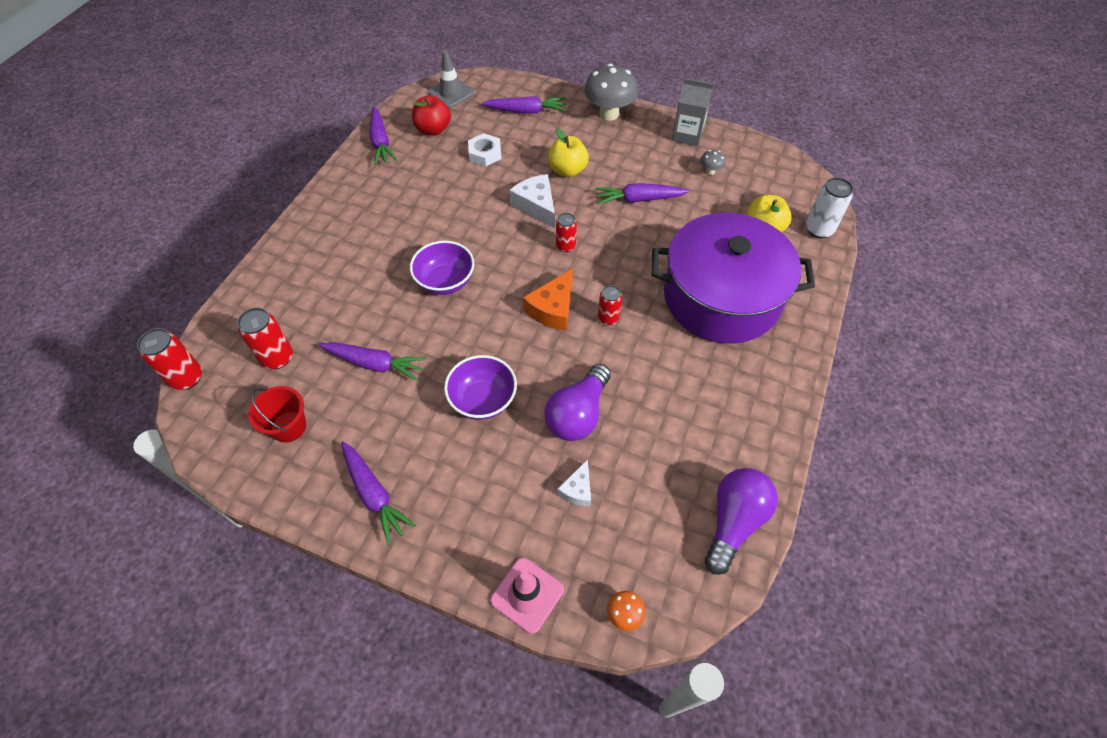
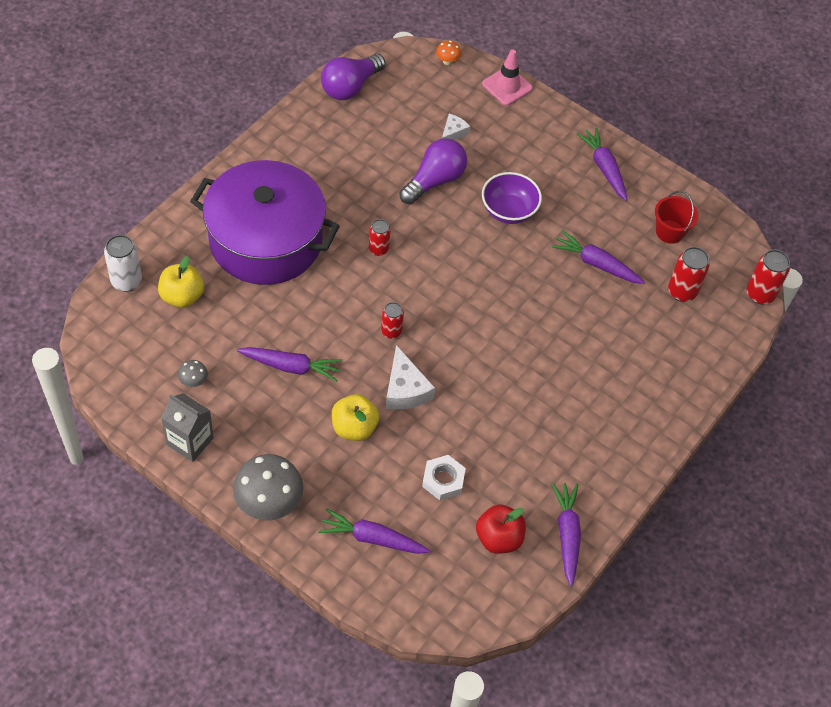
camera: 170 degrees left, 0 degrees up
(445, 281) = (520, 325): purple bowl -> none
(451, 93) = (463, 601): grey traffic cone -> none
(553, 308) = (425, 271): orange cheese -> none

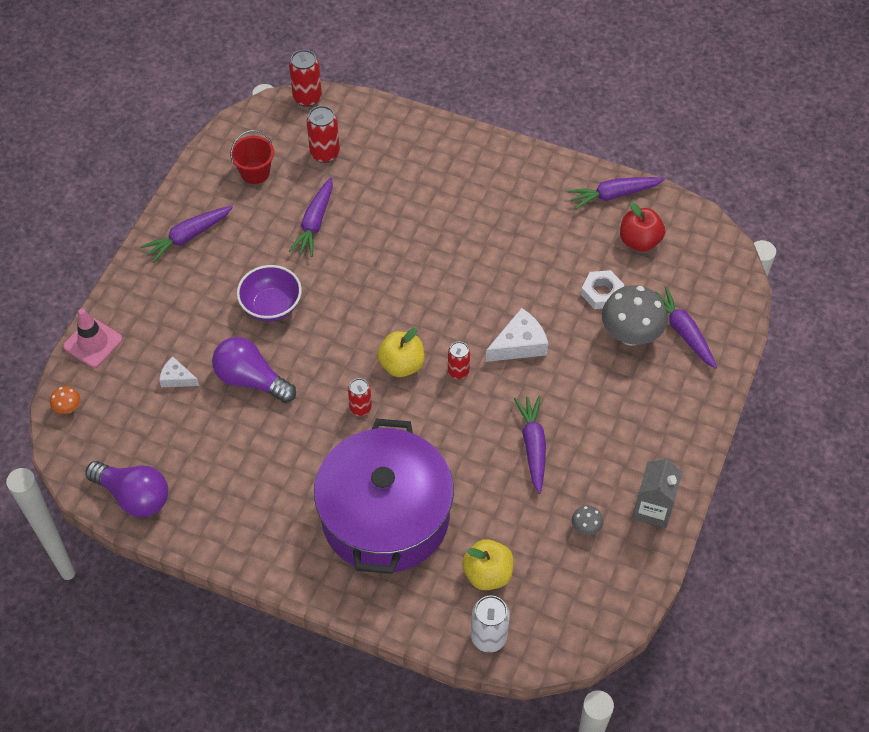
camera: 100 degrees left, 0 degrees up
(269, 503) = (687, 421): grey mushroom -> grey mushroom (630, 335)
(354, 427) = (578, 374): yellow apple -> yellow apple (401, 365)
(372, 538) = (682, 332): purple carrot -> purple carrot turned 150 degrees clockwise

